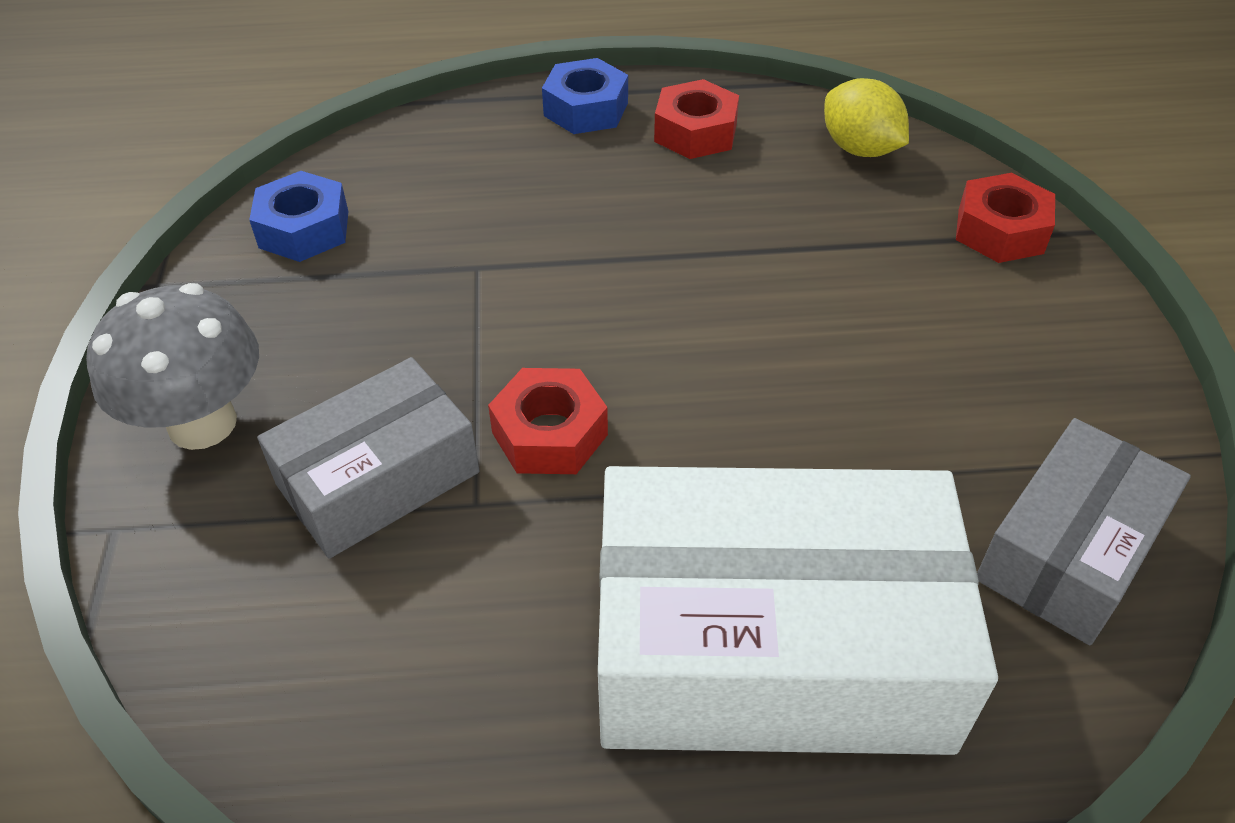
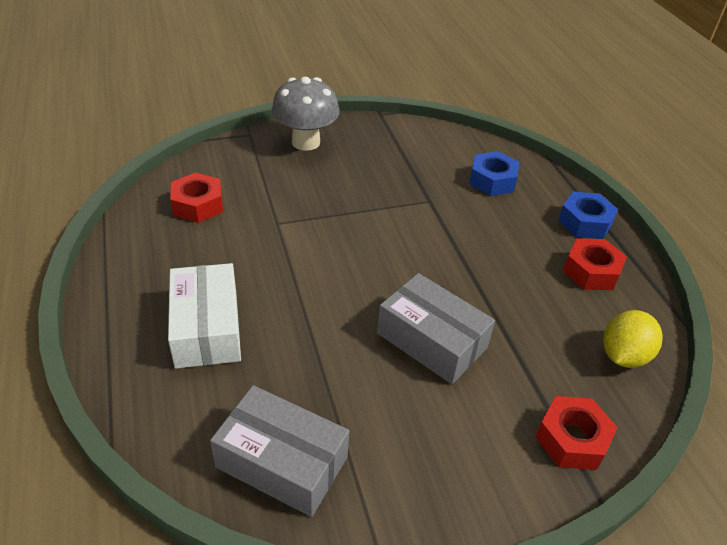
camera: 75 degrees right, 5 degrees down
(304, 229) = (432, 144): blue nut -> blue nut (492, 180)
(378, 479) = (285, 193): grey box -> grey box (431, 340)
(549, 433) = (323, 240): red nut -> red nut (198, 205)
(770, 647) = (206, 328): white box -> white box, size x0.57

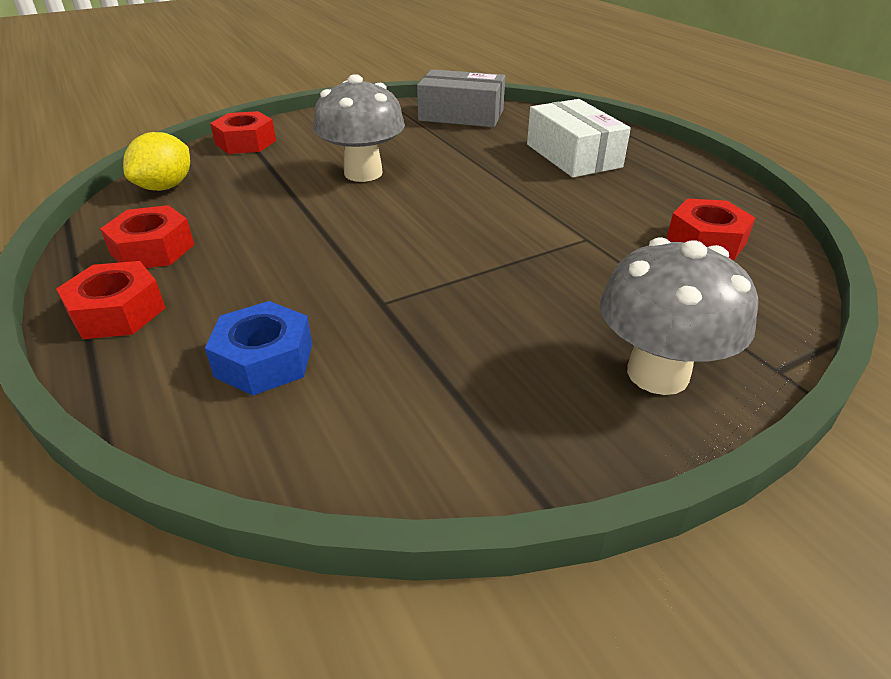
camera: 170 degrees right, 5 degrees down
(431, 340) = (363, 173): grey box -> grey mushroom
(584, 222) = (118, 312): blue nut -> red nut

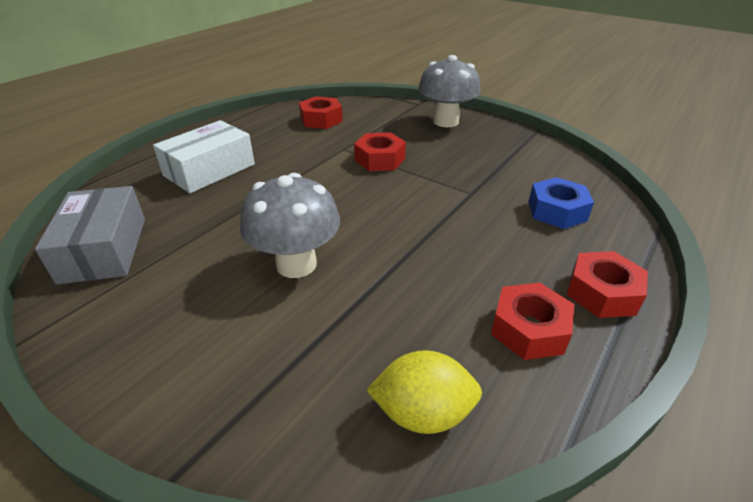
camera: 115 degrees left, 0 degrees up
(245, 142) = (246, 415): red nut -> red nut (379, 159)

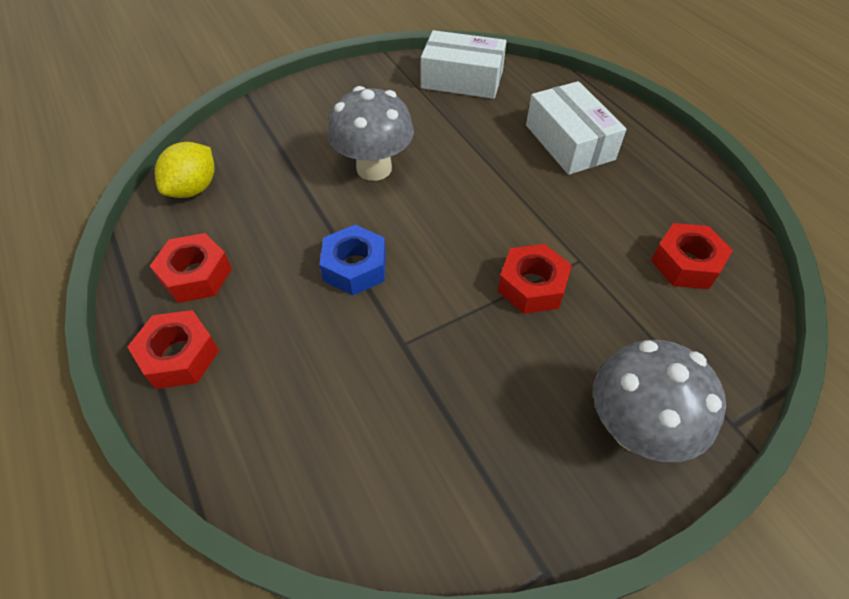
camera: 115 degrees right, 15 degrees up
(104, 249) = (462, 79): grey box -> white box
(557, 211) = (311, 413): blue nut -> blue nut (355, 267)

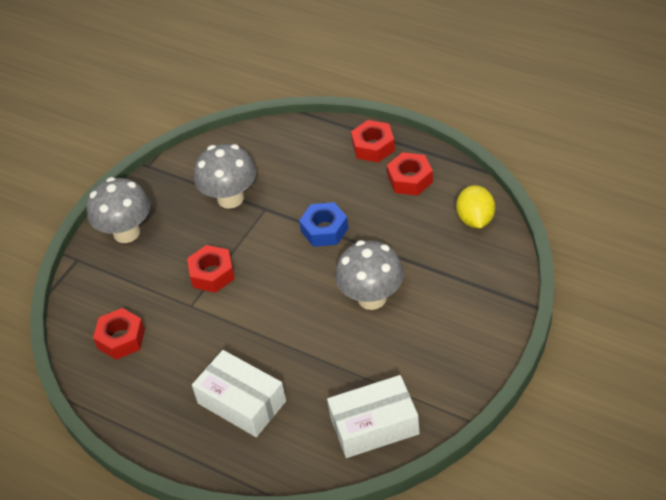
camera: 155 degrees right, 5 degrees down
(440, 393) = (230, 198): none -> grey mushroom

